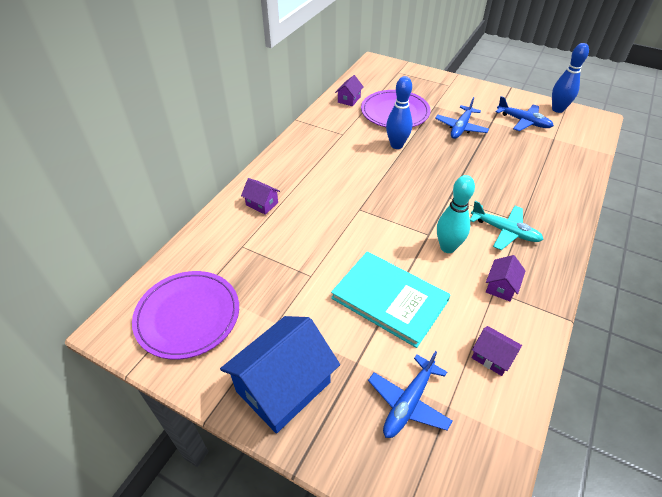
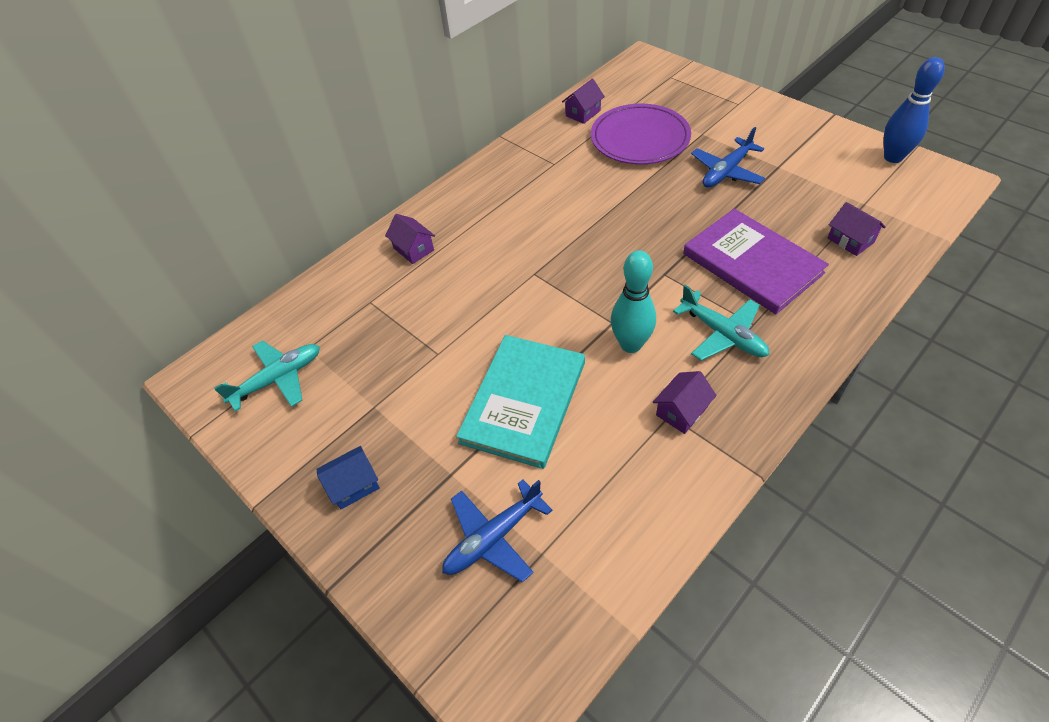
camera: 20 degrees right, 5 degrees up
(188, 316) = (278, 379): purple plate -> turquoise plane
(283, 386) = (353, 485): blue house -> blue house, size x0.47
(389, 299) = (523, 402): turquoise book -> turquoise book turned 60 degrees clockwise
(396, 145) = (622, 188): blue bowling pin -> none
(492, 357) = (626, 503): purple house -> purple house (850, 240)
(503, 183) = (752, 263): none -> purple book
(523, 122) = (828, 172): blue plane -> none

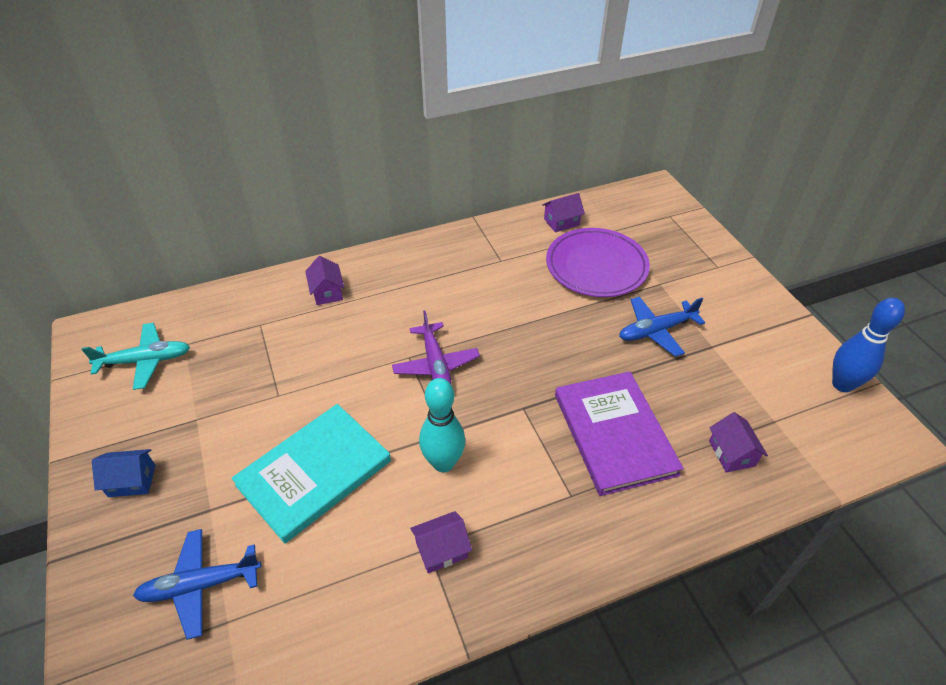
camera: 20 degrees right, 5 degrees down
(563, 270) = (436, 365): none -> purple plane
(723, 334) = (534, 492): turquoise plane -> none

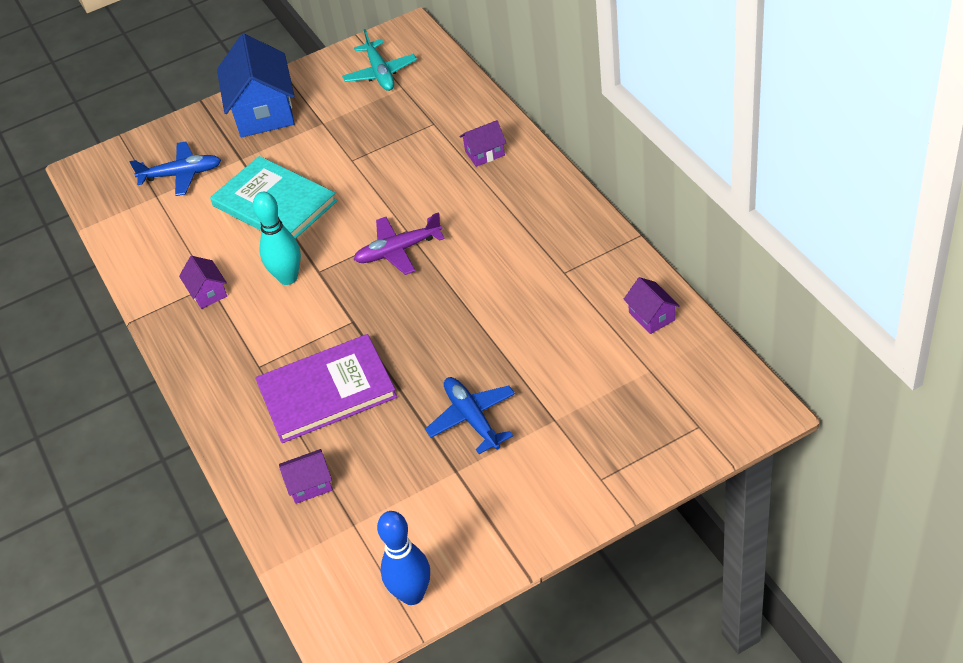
camera: 90 degrees right, 0 degrees up
(132, 481) = (263, 111): blue house -> blue house, size x2.14
(200, 585) = (181, 174): blue plane -> blue plane turned 105 degrees clockwise
(596, 266) = (573, 357): purple plate -> none

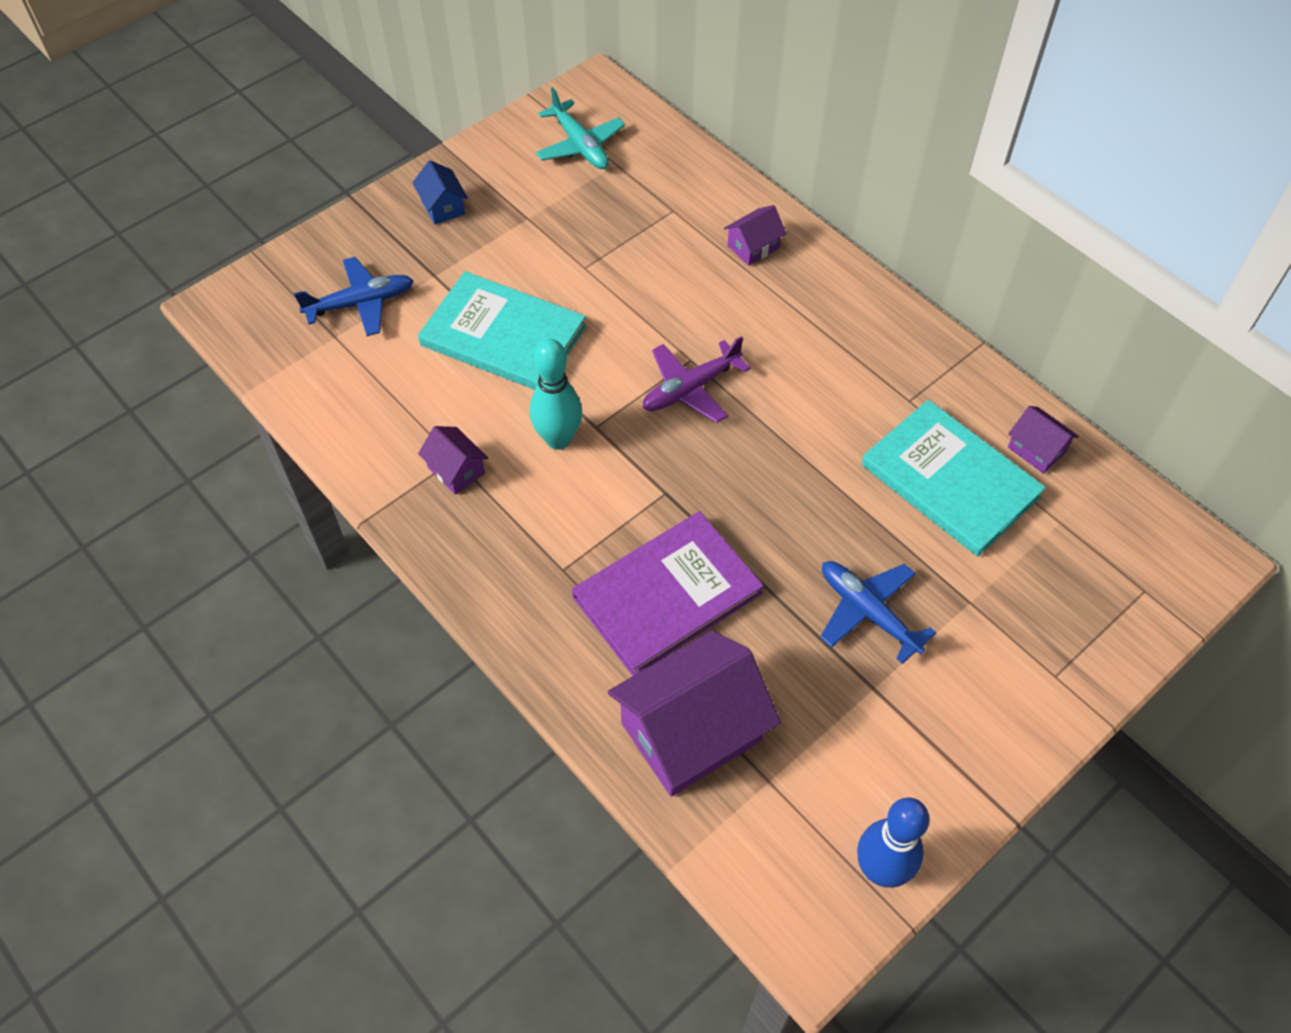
camera: 20 degrees left, 10 degrees up
(263, 111) = (443, 206): blue house -> blue house, size x0.47
(309, 485) = (691, 731): purple house -> purple house, size x2.14
(573, 332) = (950, 480): none -> turquoise book

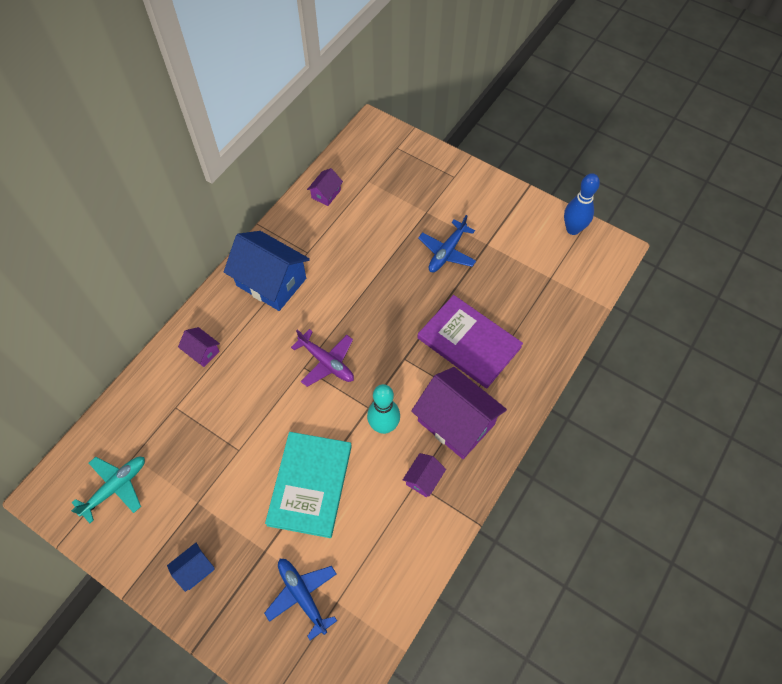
camera: 105 degrees left, 5 degrees up
(691, 731) = (540, 314): purple house -> purple house (456, 422)
(859, 343) = (271, 282): none -> blue house
(950, 480) = (356, 228): turquoise book -> none

